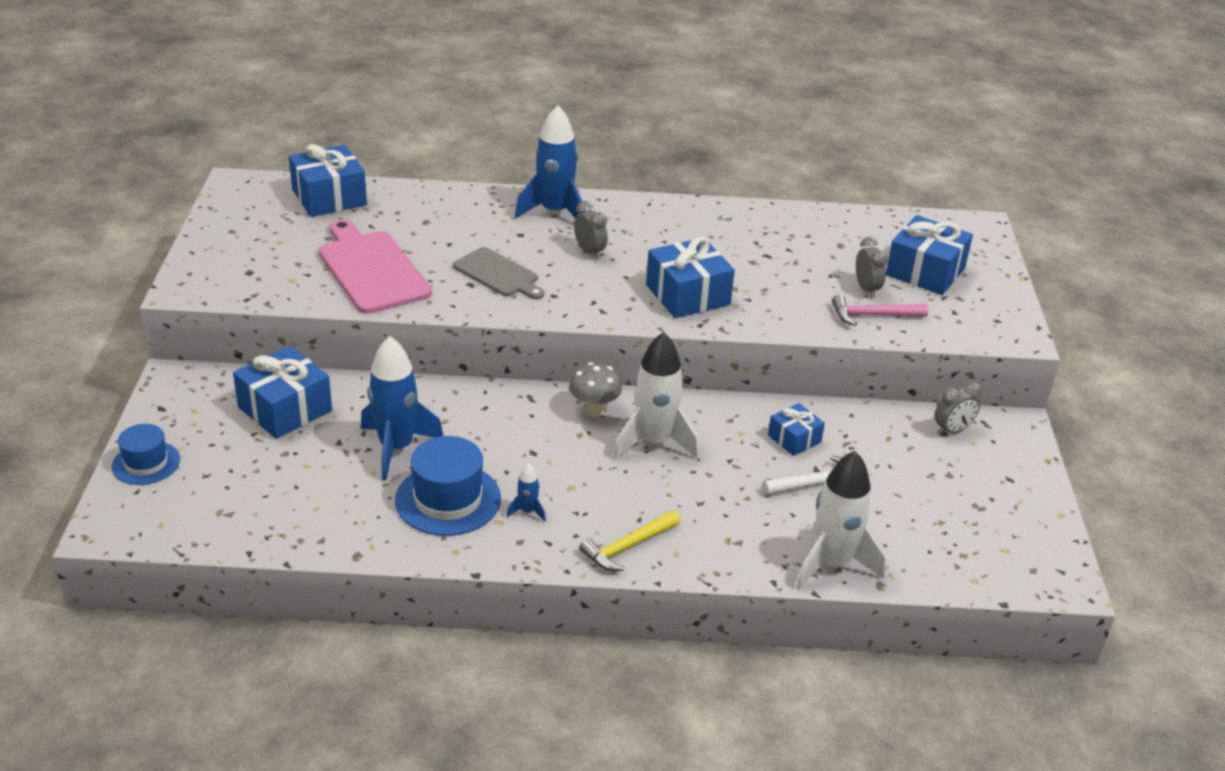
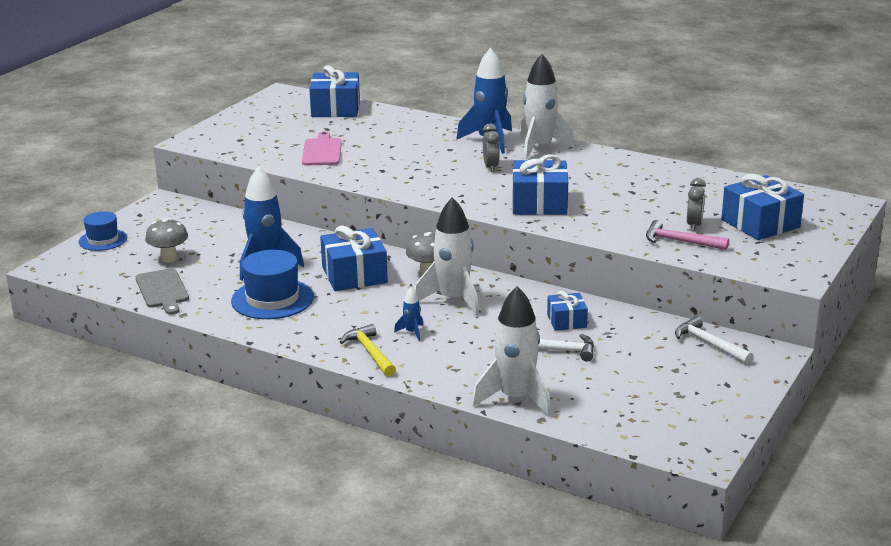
camera: 30 degrees right, 10 degrees down
(262, 470) = (169, 258): none -> grey mushroom
(285, 409) = (215, 230): blue gift -> blue gift (354, 275)
(372, 269) = (322, 151): pink cutting board -> pink cutting board, size x0.63
(498, 274) = (408, 168): grey cutting board -> grey cutting board (162, 290)
(527, 511) = (320, 317): blue rocket -> blue rocket (412, 332)
(618, 211) = (540, 148): none -> white rocket
(627, 547) = (370, 352): yellow hammer -> yellow hammer turned 75 degrees clockwise
(952, 430) = (709, 344): grey clock -> white hammer

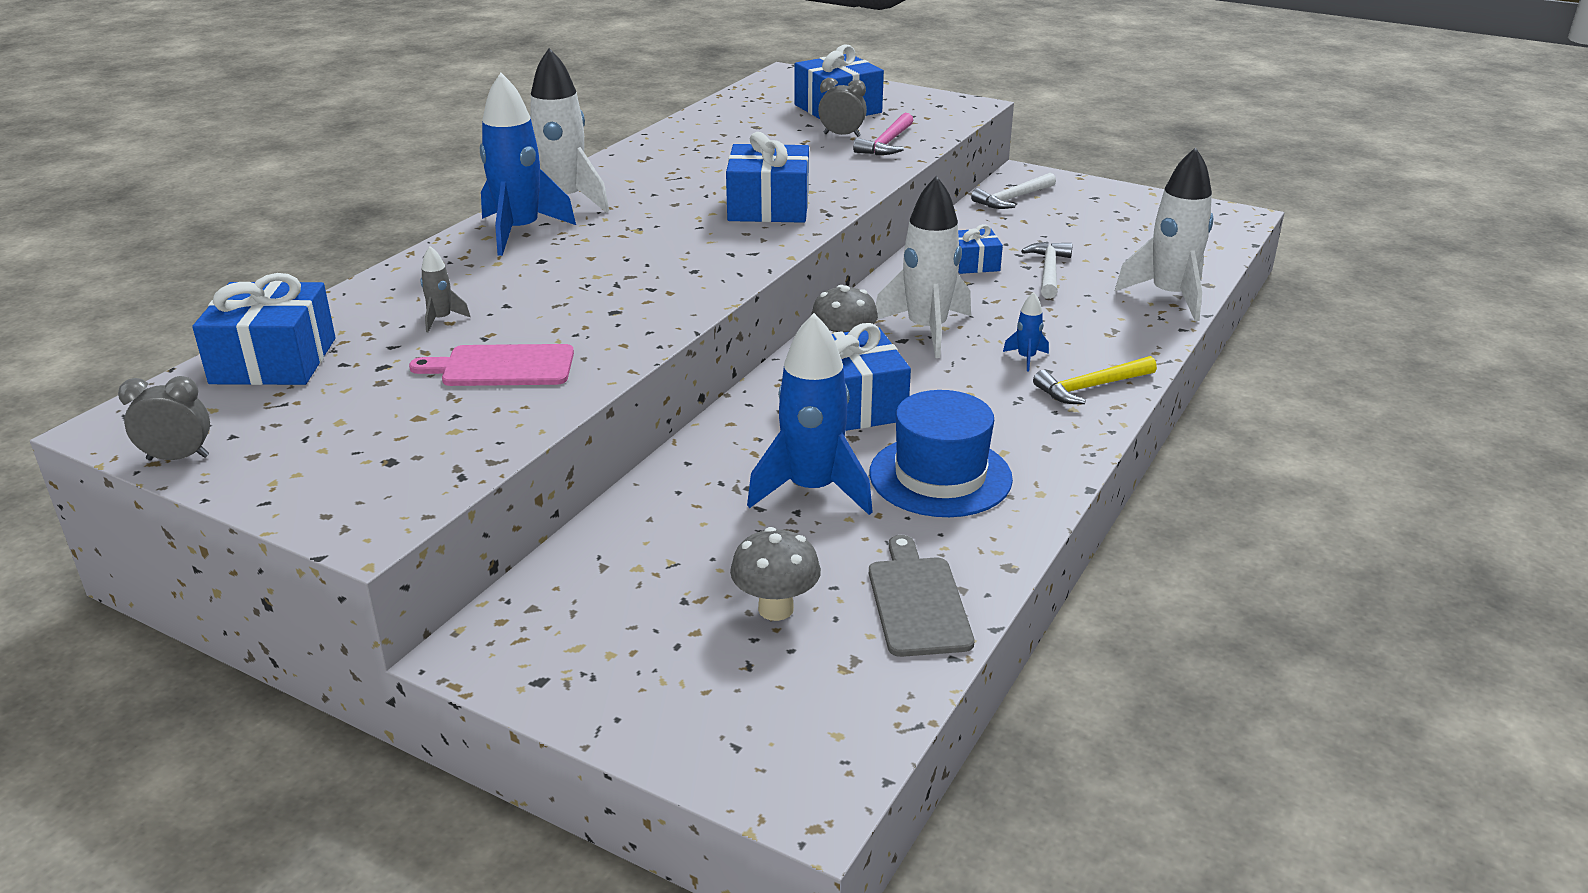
camera: 90 degrees left, 5 degrees up
(103, 240) = (671, 723): blue hat -> none
(162, 290) = (918, 602): grey cutting board -> grey cutting board turned 75 degrees counterclockwise
(375, 134) = (441, 319): none -> grey rocket
(491, 167) = (628, 233): grey clock -> grey clock (178, 458)

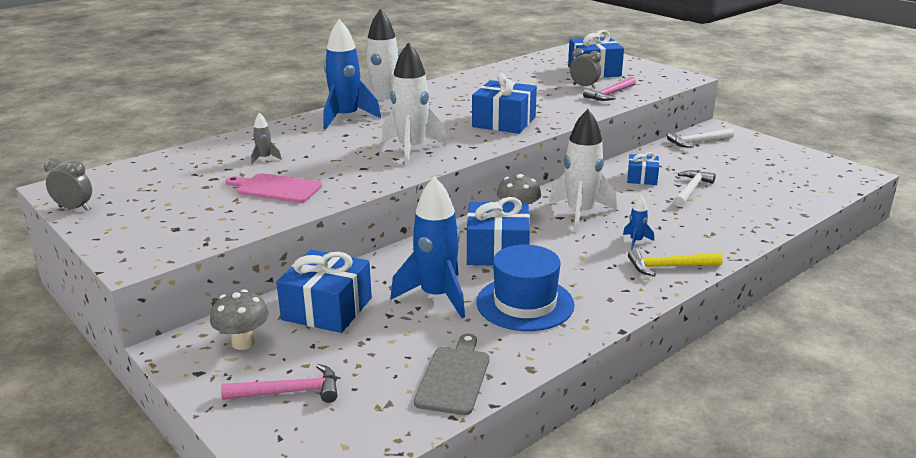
camera: 20 degrees right, 5 degrees down
(274, 361) = (161, 167): blue gift -> blue gift (327, 309)
(701, 677) = (289, 392): none -> pink hammer
(775, 609) = (362, 362): grey mushroom -> grey mushroom (243, 343)
(1170, 296) = (769, 218): white rocket -> white rocket (412, 149)

